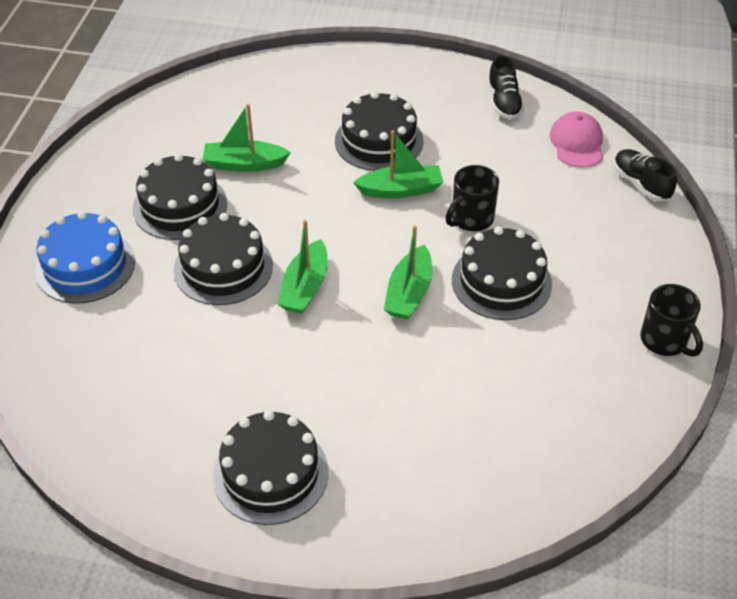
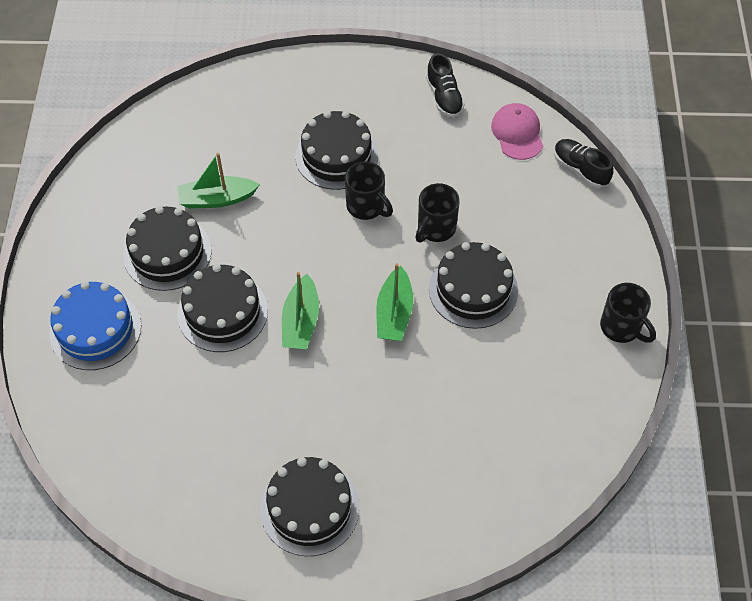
camera: 10 degrees left, 10 degrees up
(400, 190) = (366, 206): green boat -> black mug

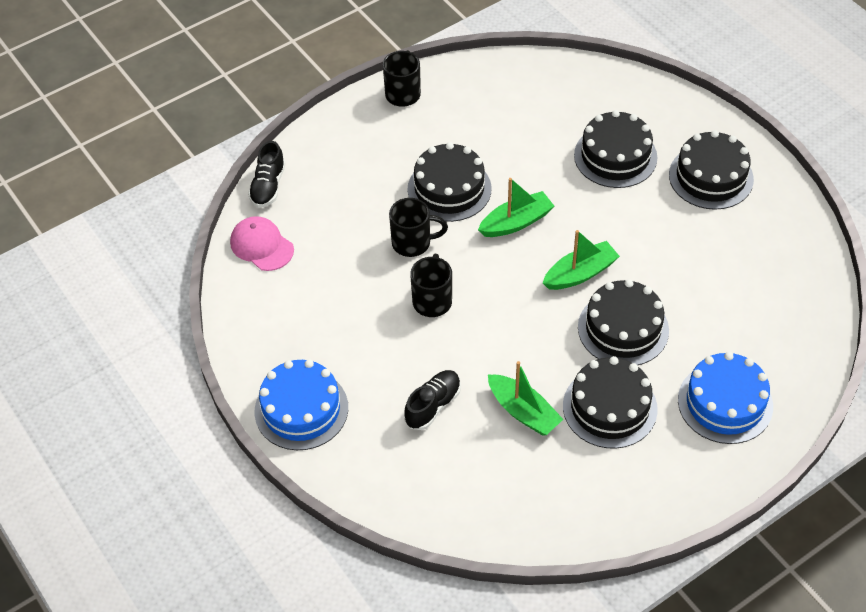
camera: 125 degrees left, 5 degrees down
(336, 156) = (397, 355): black cake -> black cake (615, 156)
(343, 79) = (301, 409): none -> blue cake
(444, 97) = (260, 319): black shoe -> black shoe (433, 406)
(517, 133) = (261, 245): pink cap -> pink cap turned 90 degrees clockwise

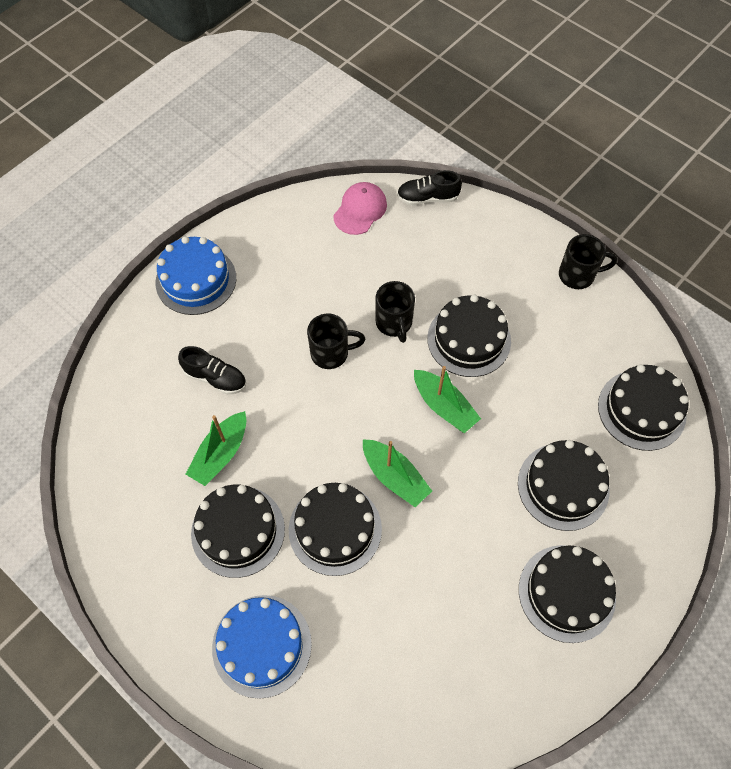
camera: 75 degrees right, 10 degrees up
(555, 86) = (641, 410): none -> black cake

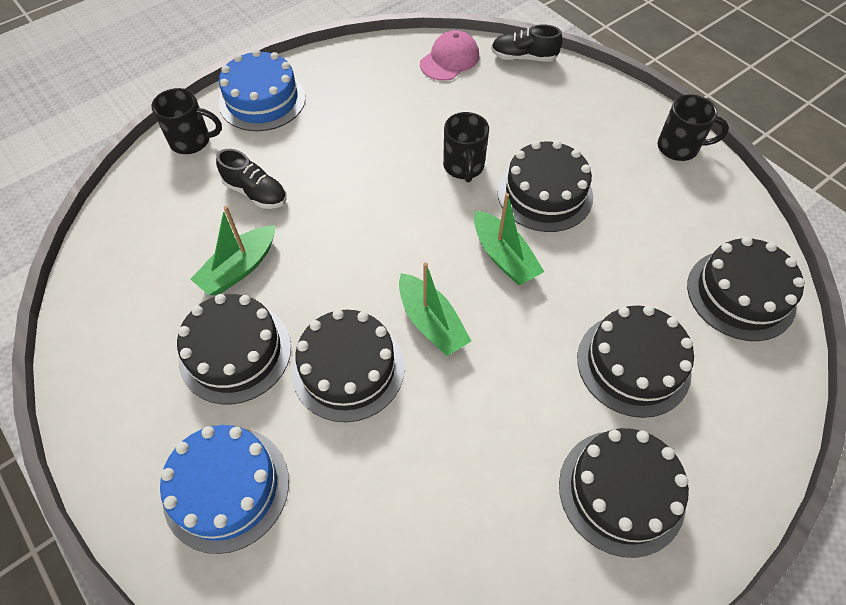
camera: 10 degrees right, 5 degrees down
(331, 353) = (388, 186): black mug -> black mug (192, 141)

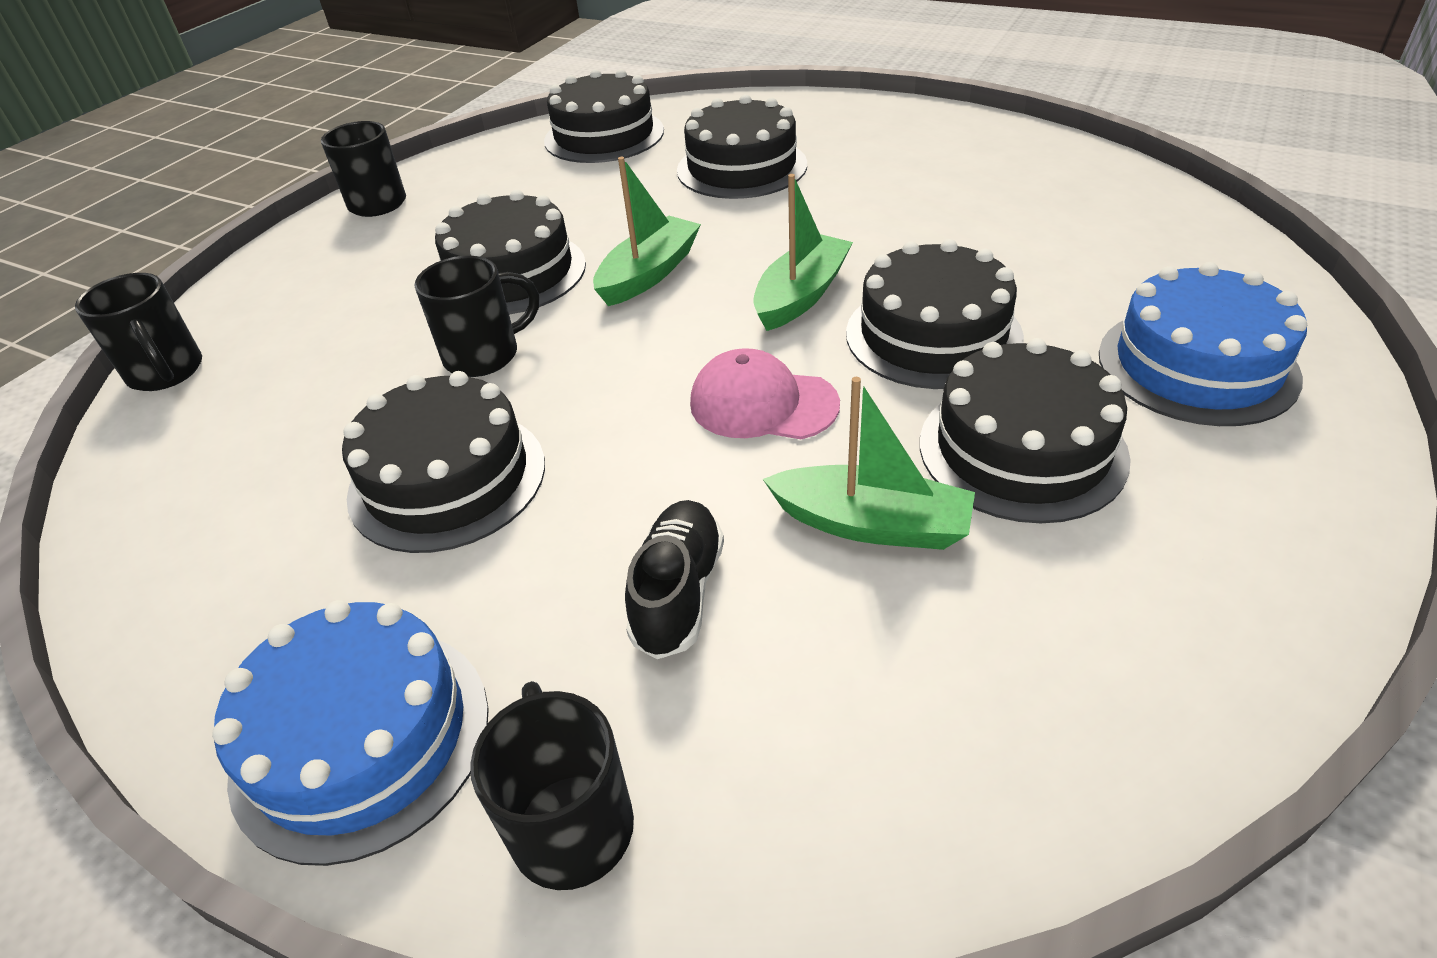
camera: 110 degrees left, 15 degrees down
(450, 59) = (173, 461): pink cap -> pink cap (763, 403)
(523, 57) = (167, 373): black shoe -> black mug
(621, 491) = (889, 146): black cake -> black cake (447, 479)

